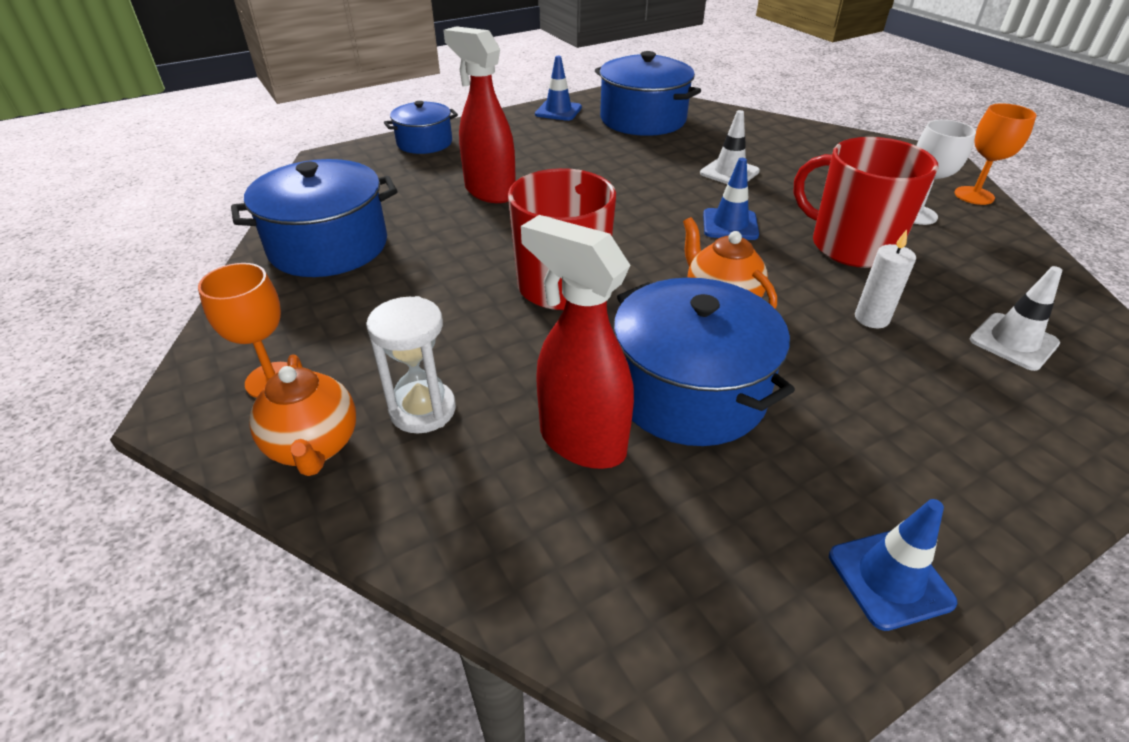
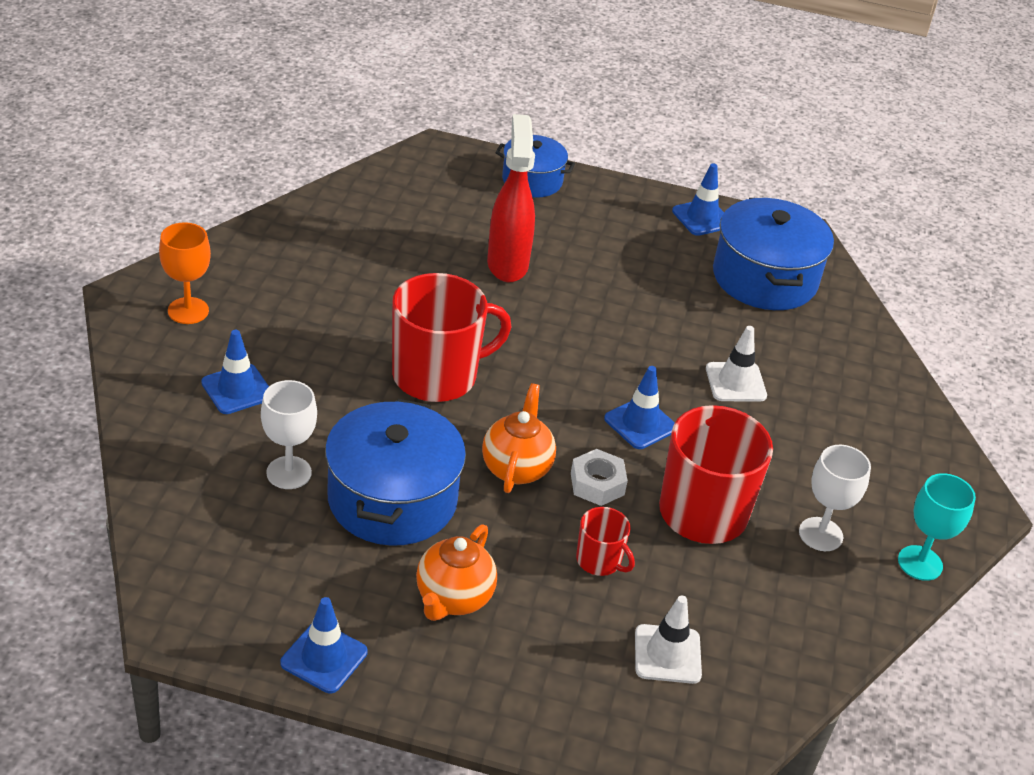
camera: 40 degrees right, 0 degrees up
(314, 447) = (161, 366): orange teapot -> orange teapot (453, 599)
(328, 246) = (334, 235): blue pot -> none
(422, 410) = (237, 389): white hourglass -> blue traffic cone
(581, 441) = (289, 473): red spray bottle -> white goblet
(778, 275) = (597, 484): none -> white nut
(871, 318) = (599, 560): white candle -> red mug
(974, 195) = (920, 563): orange goblet -> turquoise goblet

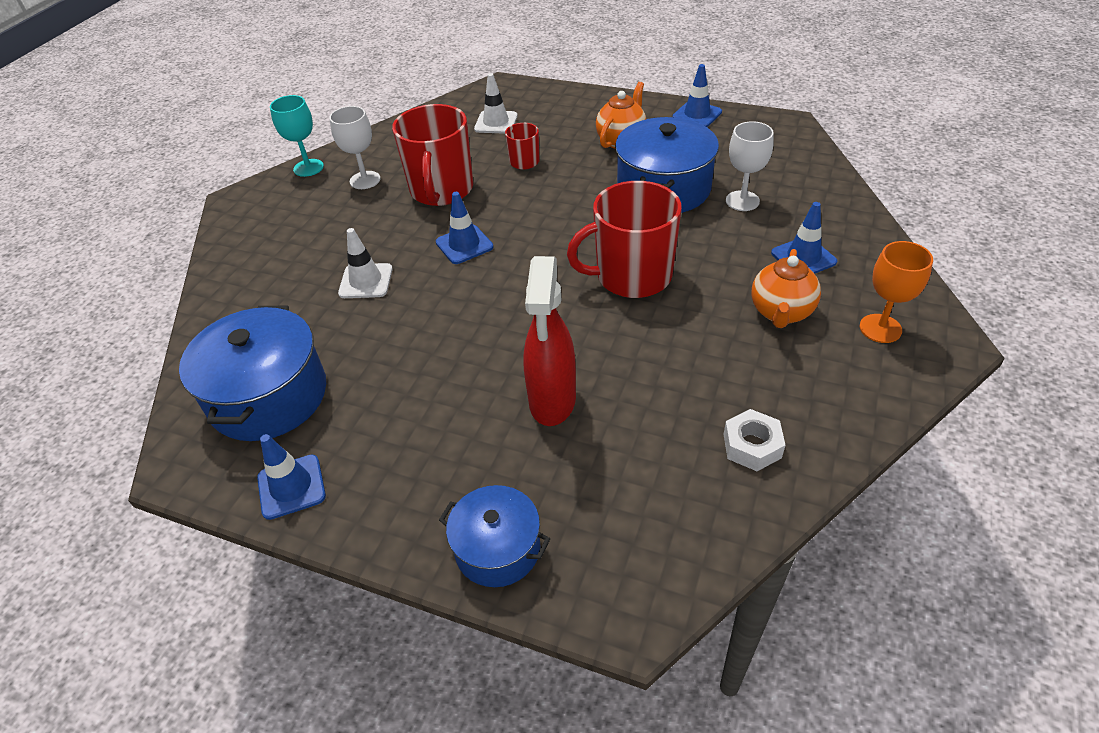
camera: 165 degrees left, 5 degrees up
(516, 468) = (571, 210): orange teapot -> orange teapot (781, 313)
(597, 484) = (512, 203): white nut -> white nut (752, 446)

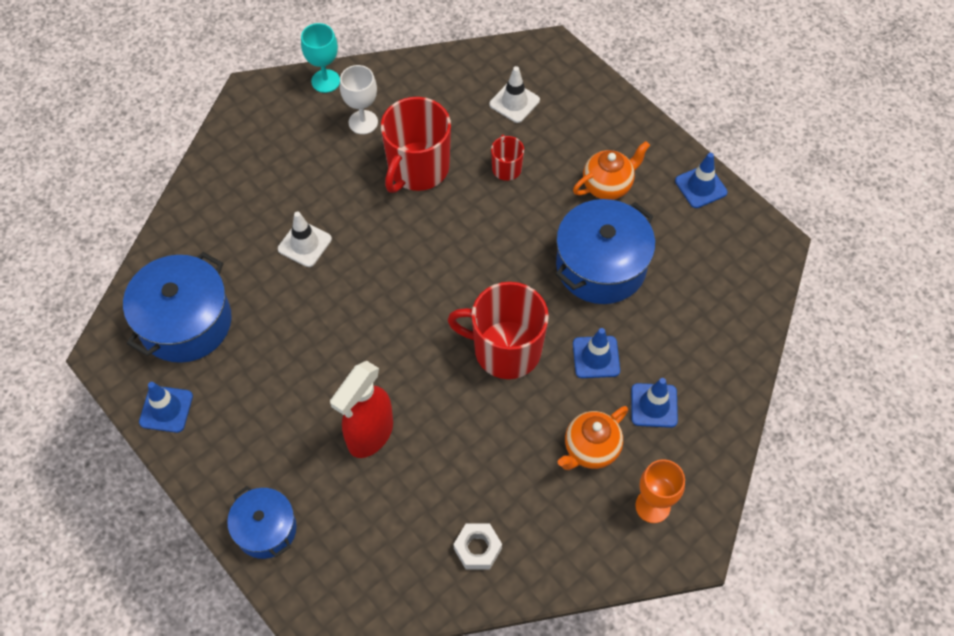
camera: 25 degrees right, 15 degrees up
(464, 245) = (399, 244): blue traffic cone -> blue traffic cone (596, 357)
(742, 201) = (655, 317): white goblet -> none

